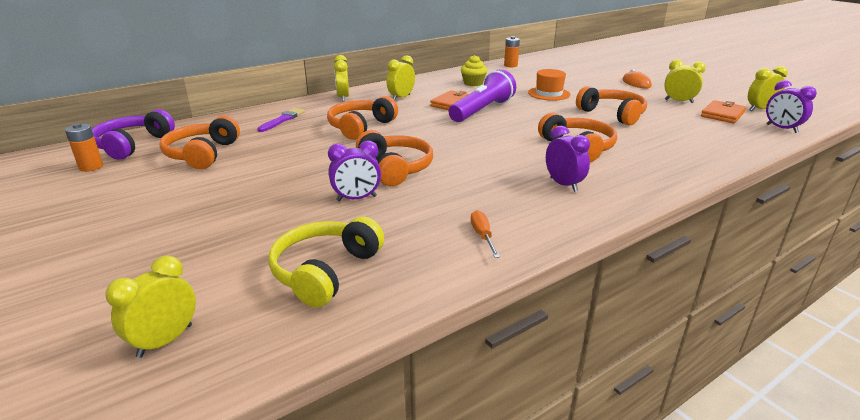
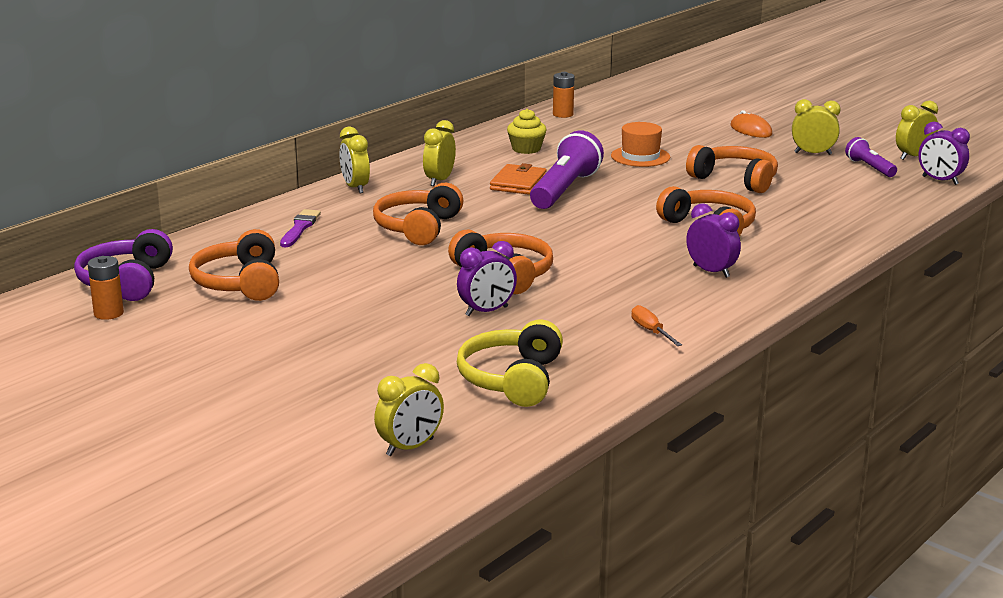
camera: 15 degrees left, 5 degrees down
(165, 341) = (410, 447): yellow clock -> yellow clock turned 150 degrees counterclockwise
(722, 114) = (869, 168): orange wallet -> purple flashlight

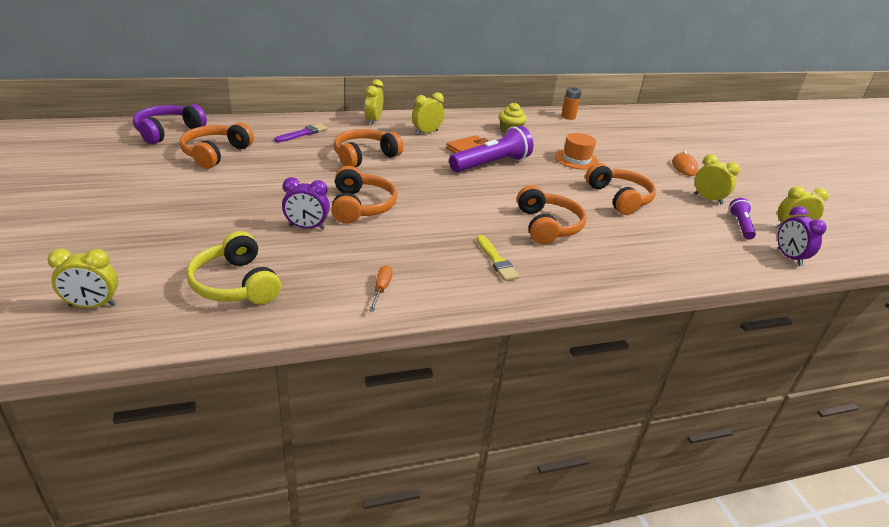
camera: 30 degrees right, 10 degrees up
(108, 313) = (126, 146): orange battery -> none
(512, 379) = (235, 284): yellow headphones -> yellow headphones turned 75 degrees counterclockwise
(711, 271) = (496, 260): purple clock -> yellow brush

